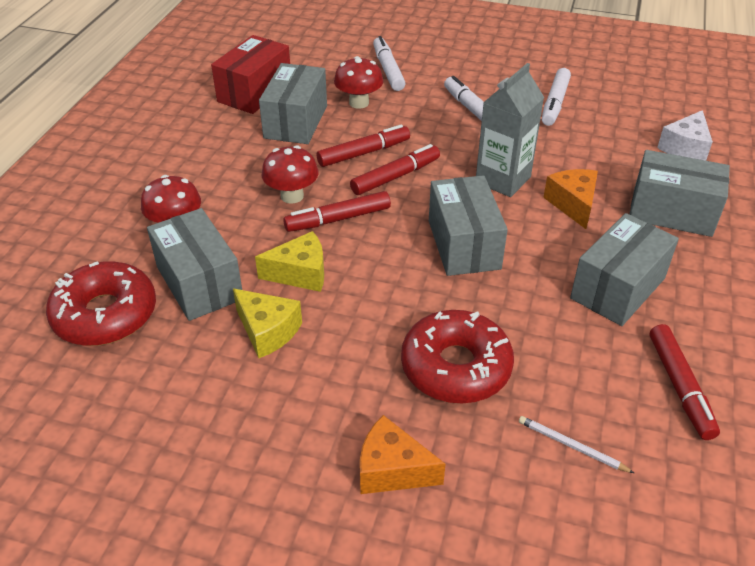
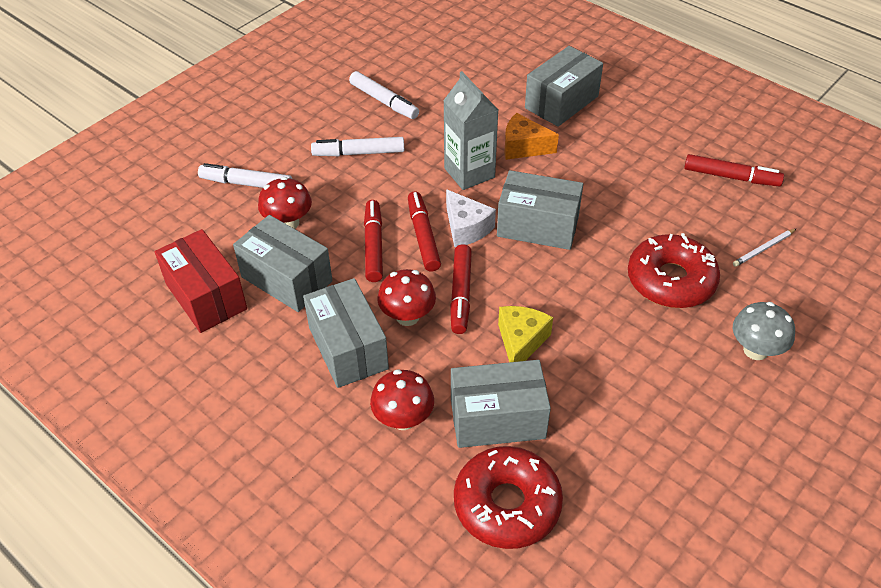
camera: 65 degrees left, 5 degrees up
(267, 331) = (583, 384): yellow cheese -> none
(392, 470) = (755, 350): orange cheese -> grey mushroom
(618, 288) = (628, 164): grey box -> grey box (348, 348)
(685, 148) = (491, 61): white cheese -> white cheese (466, 228)

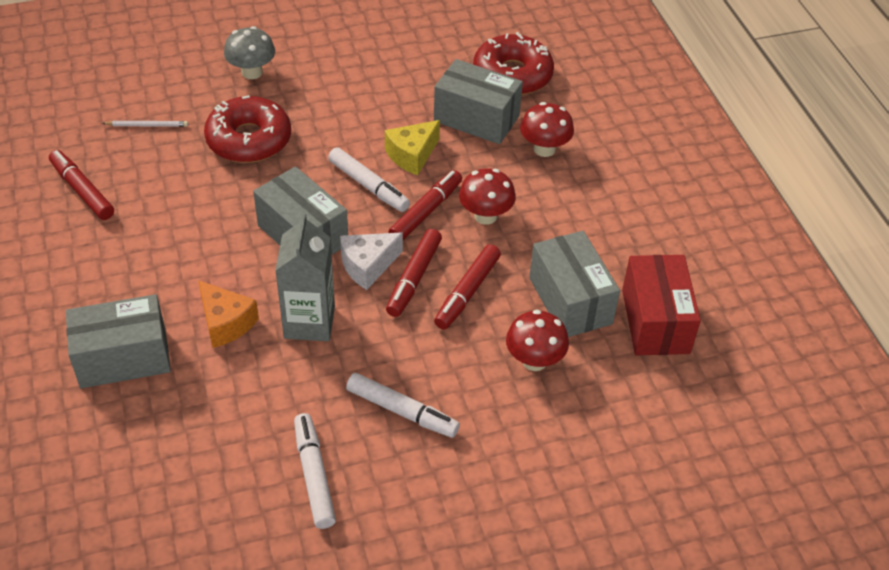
camera: 150 degrees left, 0 degrees up
(246, 184) = (552, 436): white marker -> white marker (369, 186)
(348, 348) = (553, 215): grey box -> none
(466, 228) = (368, 266): white cheese -> white cheese turned 120 degrees counterclockwise

